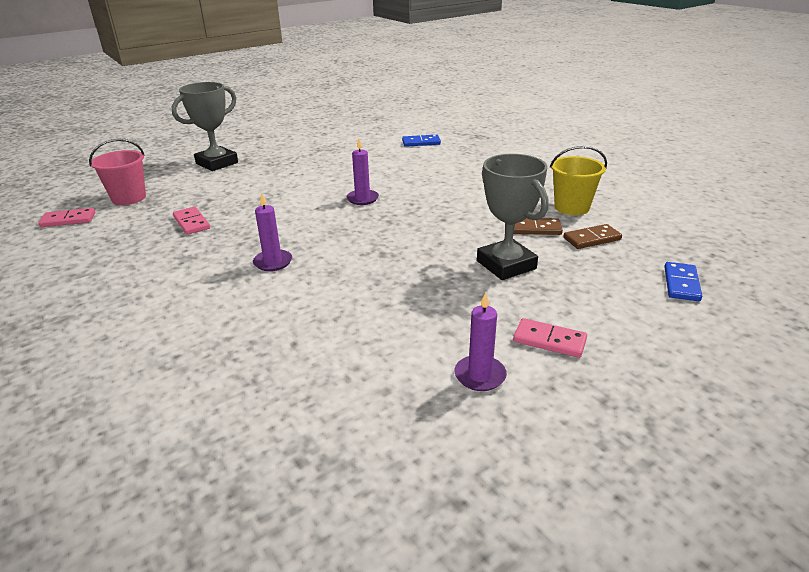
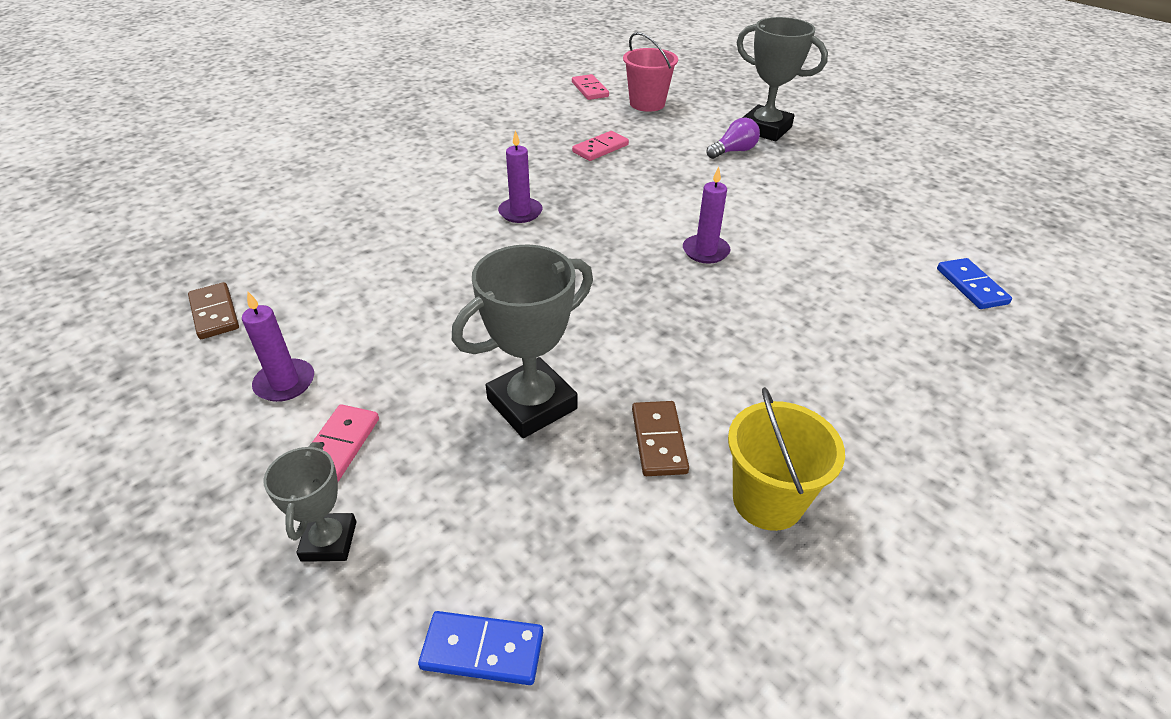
camera: 80 degrees right, 10 degrees up
(240, 176) = (733, 151): none -> purple light bulb
(592, 239) = (638, 522): brown domino -> brown domino (215, 313)
(631, 338) = (329, 541): none -> grey trophy

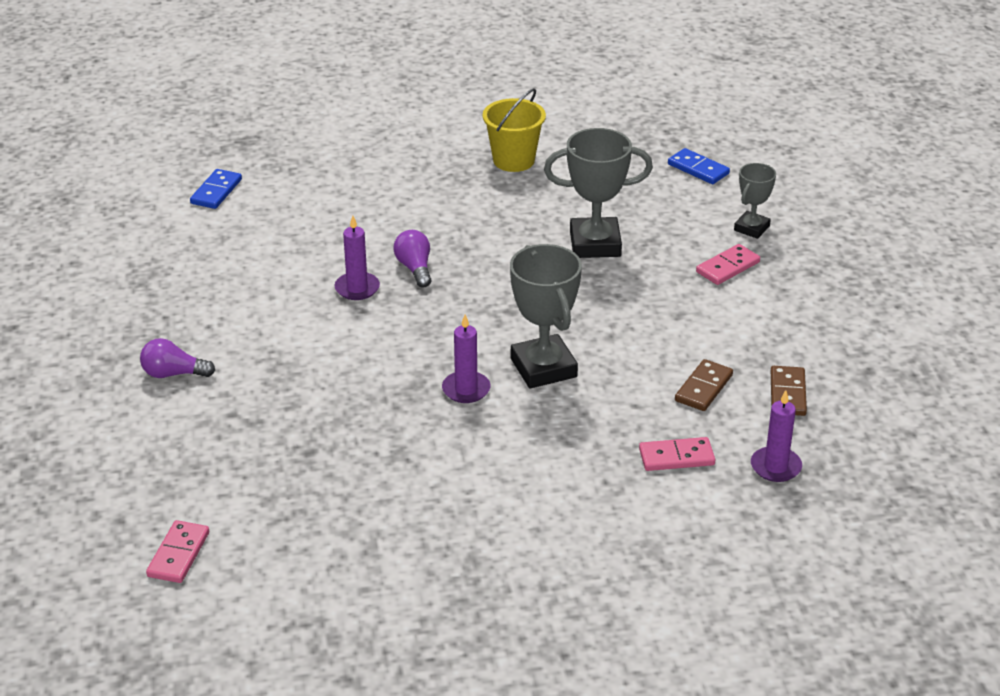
camera: 145 degrees left, 5 degrees down
(285, 383) = (748, 317): purple candle -> purple candle (775, 467)
(600, 148) = (298, 438): pink domino -> pink domino (676, 457)
(647, 104) = (149, 490): pink bucket -> none
(659, 440) = (539, 200): brown domino -> brown domino (703, 388)
(684, 290) = (415, 268): none -> purple light bulb
(765, 129) = (92, 388): grey trophy -> grey trophy (543, 368)

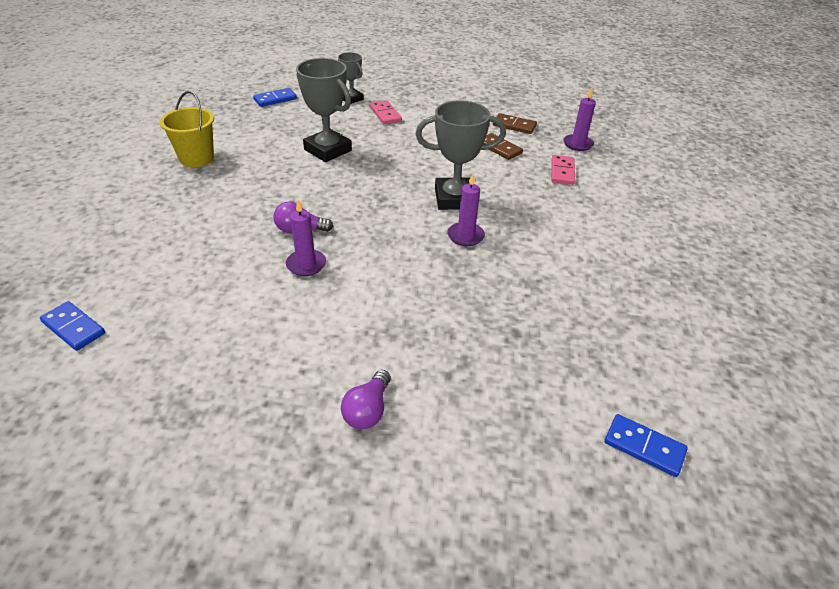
camera: 75 degrees left, 5 degrees up
(178, 554) = (644, 447): pink domino -> blue domino
(595, 244) = (328, 150): grey trophy -> grey trophy turned 60 degrees counterclockwise

